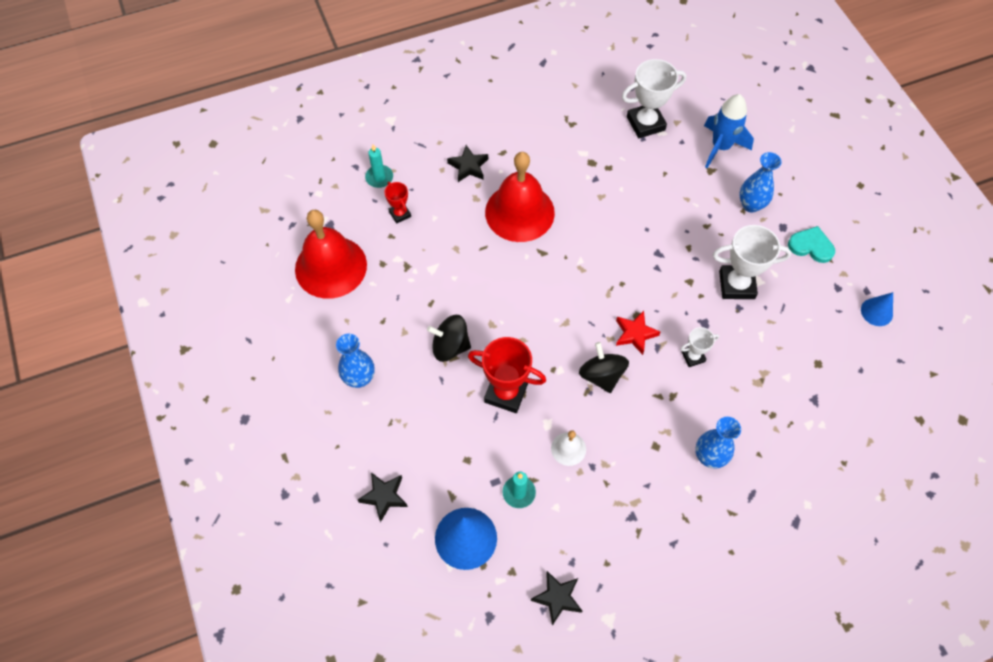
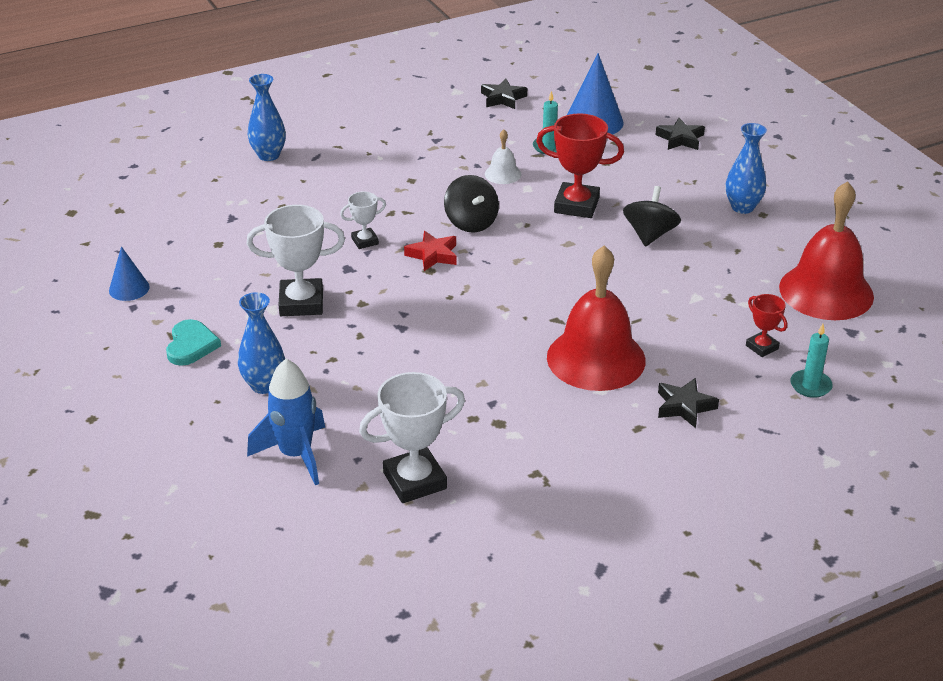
camera: 175 degrees right, 25 degrees down
(450, 346) = (650, 235): black spinning top -> black spinning top turned 75 degrees counterclockwise
(709, 456) = (355, 176): blue vase -> blue vase (269, 155)
(811, 246) = (191, 345): turquoise heart -> turquoise heart turned 105 degrees counterclockwise

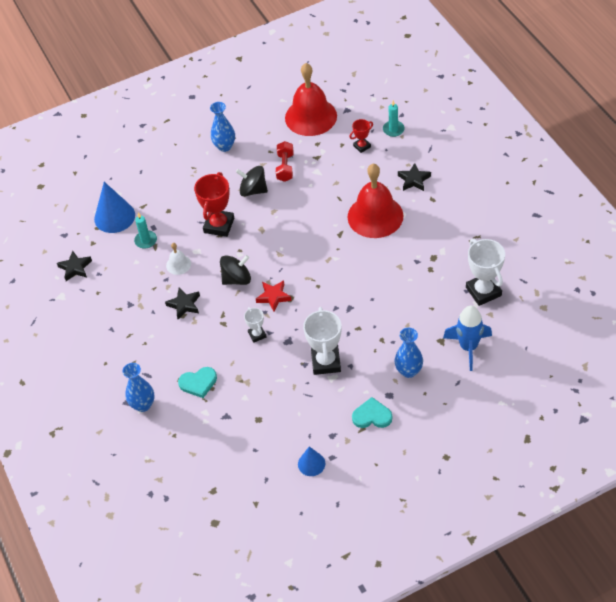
camera: 85 degrees left, 15 degrees up
(292, 195) = (198, 383): none -> turquoise heart
(680, 139) = (141, 172): black star -> black star (184, 305)
(702, 265) = (285, 167): none -> red dumbbell

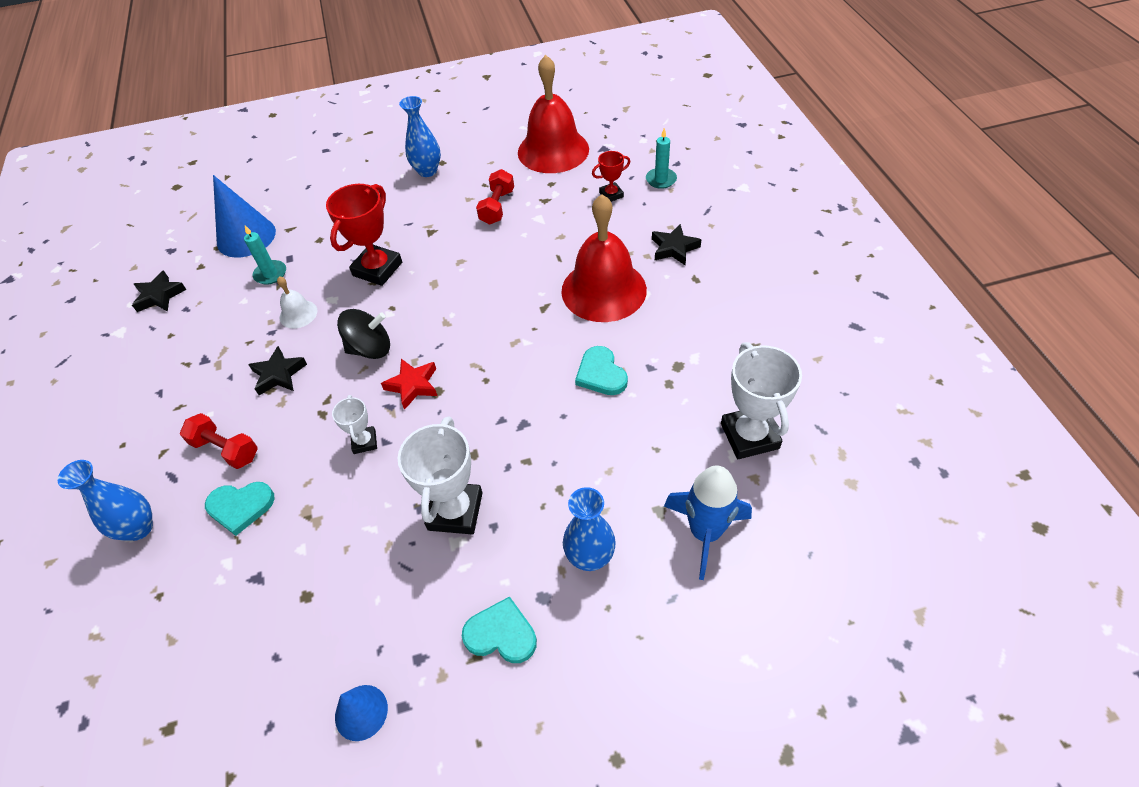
camera: 10 degrees right, 0 degrees up
(173, 354) = (226, 449): none -> red dumbbell
(253, 190) = (443, 230): black spinning top -> none
(388, 270) = (601, 374): none -> turquoise heart

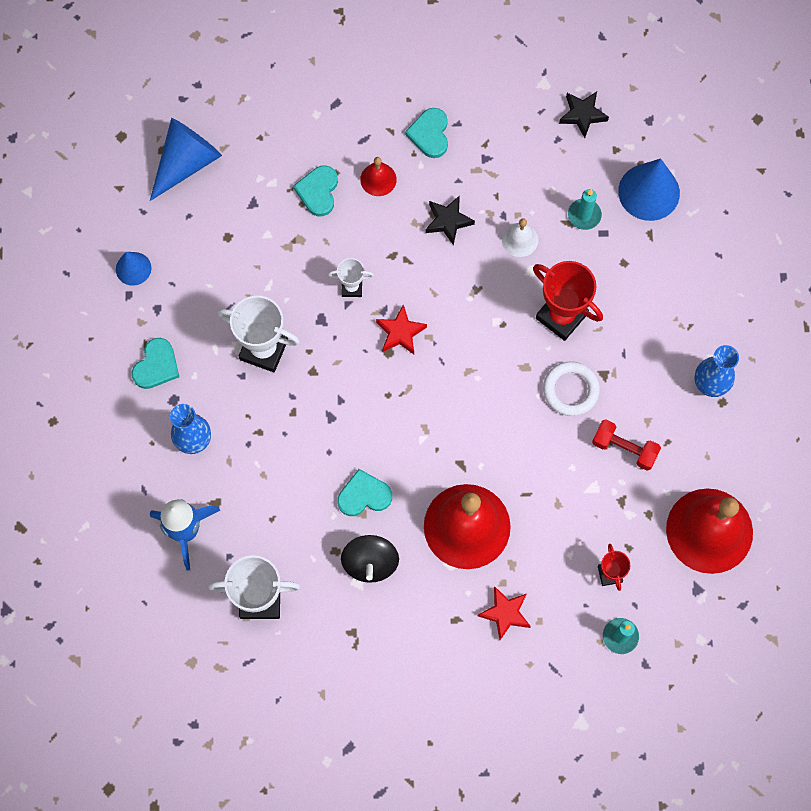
camera: 100 degrees right, 20 degrees up
(139, 528) = (322, 119): blue vase -> none
(170, 414) = (430, 134): none -> turquoise heart
(191, 685) = (186, 162): none -> blue cone
(226, 449) = (378, 179): red dumbbell -> red bell
(370, 348) = (455, 300): black spinning top -> black spinning top (370, 563)
(450, 249) = (570, 390): none -> white ring
(674, 248) = (505, 613): black star -> red star

